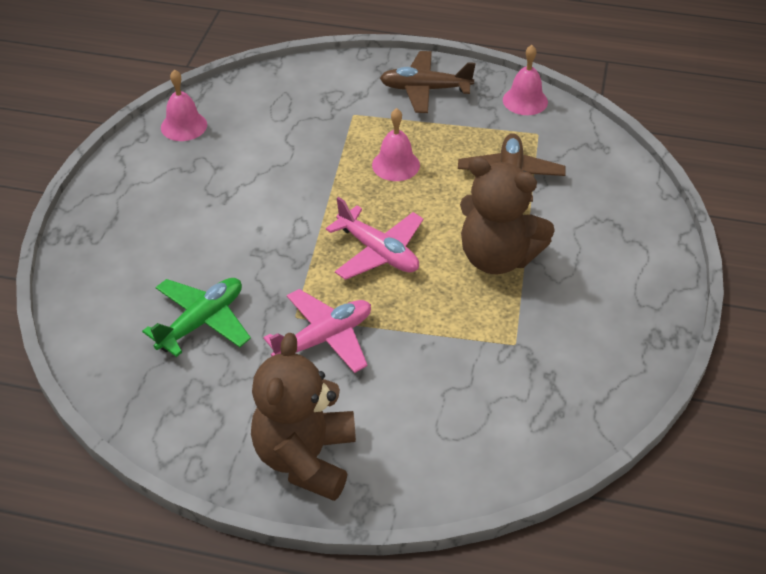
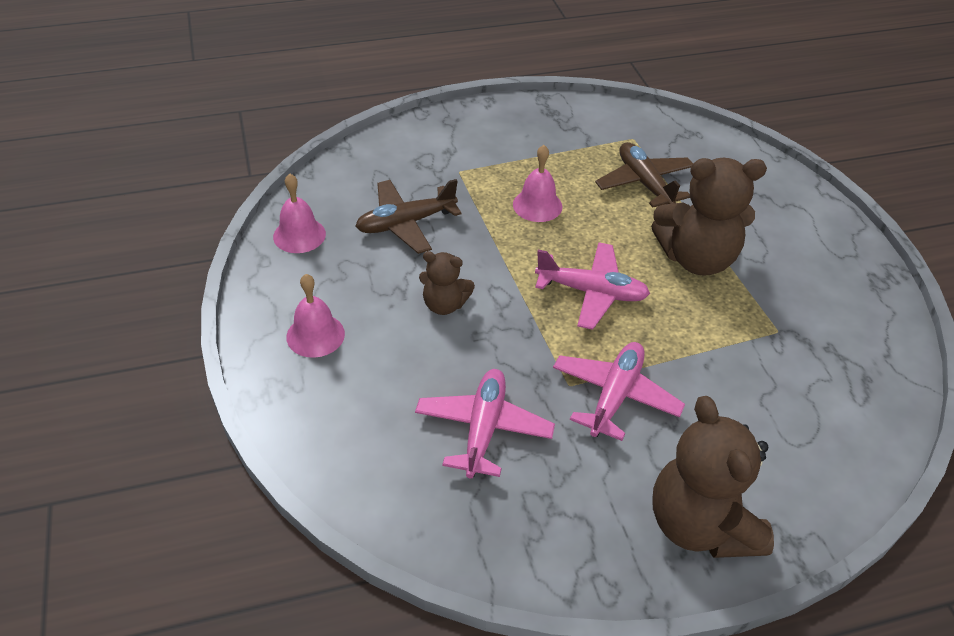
camera: 30 degrees left, 0 degrees up
(202, 322) = (483, 429): green plane -> pink plane
(250, 219) = (444, 305): none -> brown teddy bear
(425, 89) = (505, 129): brown plane -> brown plane (406, 223)
(525, 101) = (598, 113): pink bell -> pink bell (315, 335)

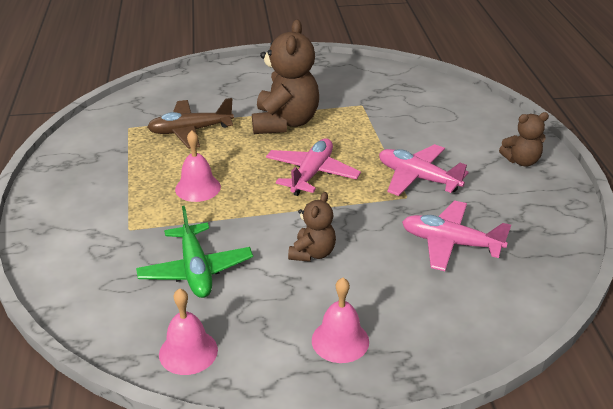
camera: 80 degrees left, 10 degrees down
(406, 223) = (195, 270): brown plane -> green plane
(700, 524) = (521, 161): brown teddy bear -> brown teddy bear, size x0.54

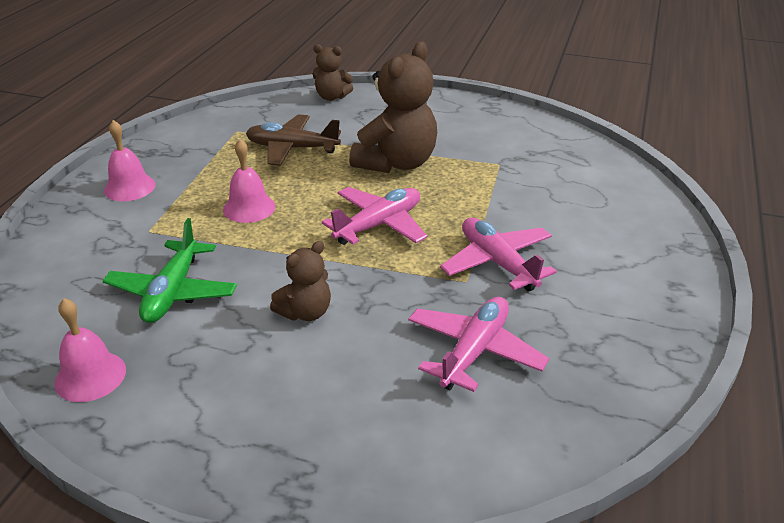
camera: 25 degrees right, 0 degrees up
(340, 340) = (250, 422): pink bell -> pink bell (129, 187)
(450, 243) = (474, 351): pink plane -> pink plane turned 75 degrees clockwise
(521, 161) = (649, 278): brown teddy bear -> brown teddy bear (332, 97)

